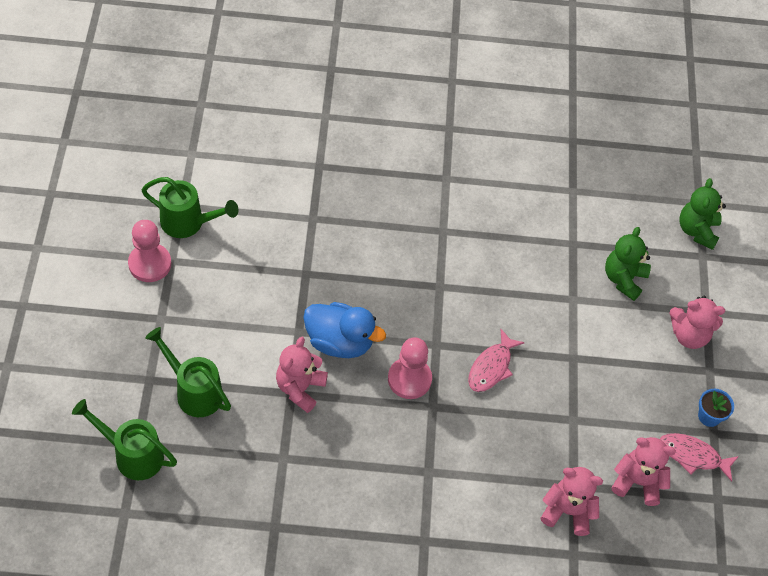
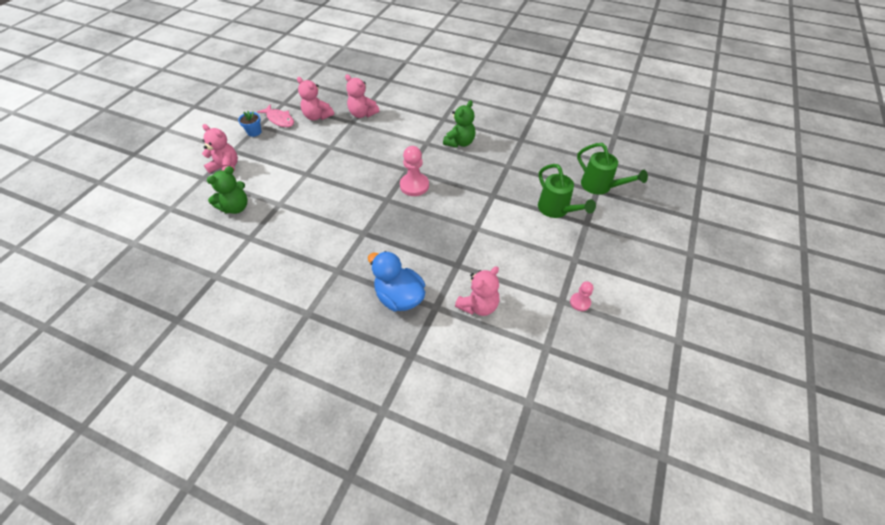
camera: 155 degrees left, 5 degrees down
(150, 264) = (580, 302): pink pawn -> pink pawn, size x0.57
(188, 223) = (543, 330): green watering can -> none
(300, 388) = (486, 196): pink teddy bear -> pink teddy bear (478, 305)
(339, 342) = (450, 215): blue duck -> blue duck (399, 297)
(491, 367) = (359, 180): pink fish -> none
(697, 230) = (156, 225): green teddy bear -> green teddy bear (460, 142)

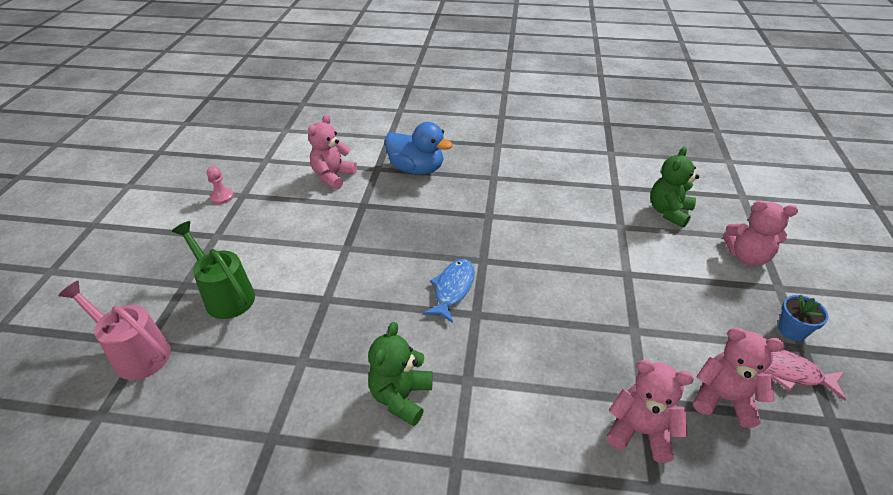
camera: 165 degrees right, 10 degrees down
(414, 185) = (453, 289): pink pawn -> blue fish
(600, 186) = (136, 353): green watering can -> pink watering can

